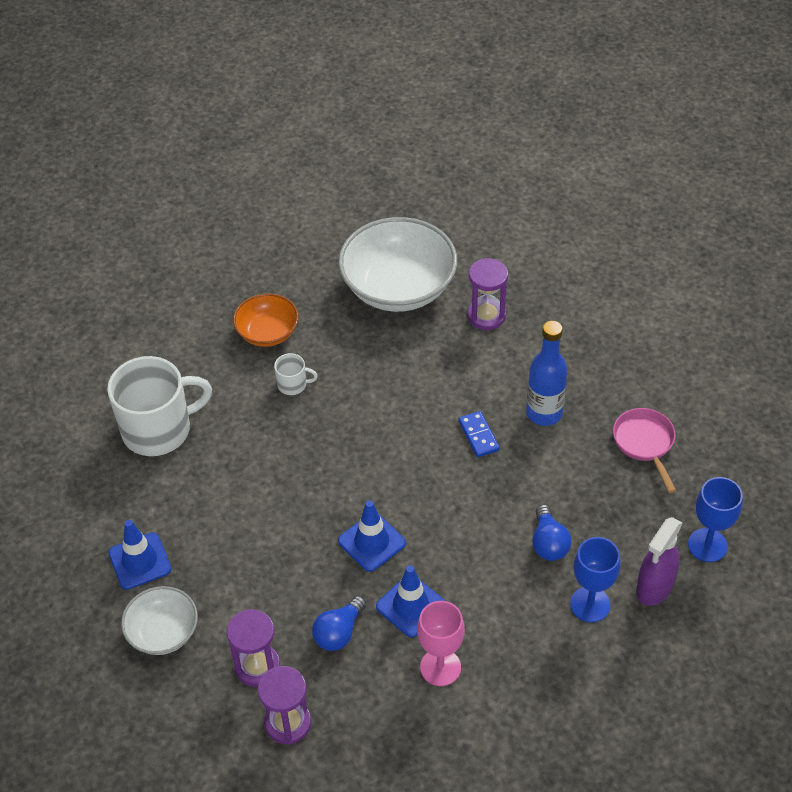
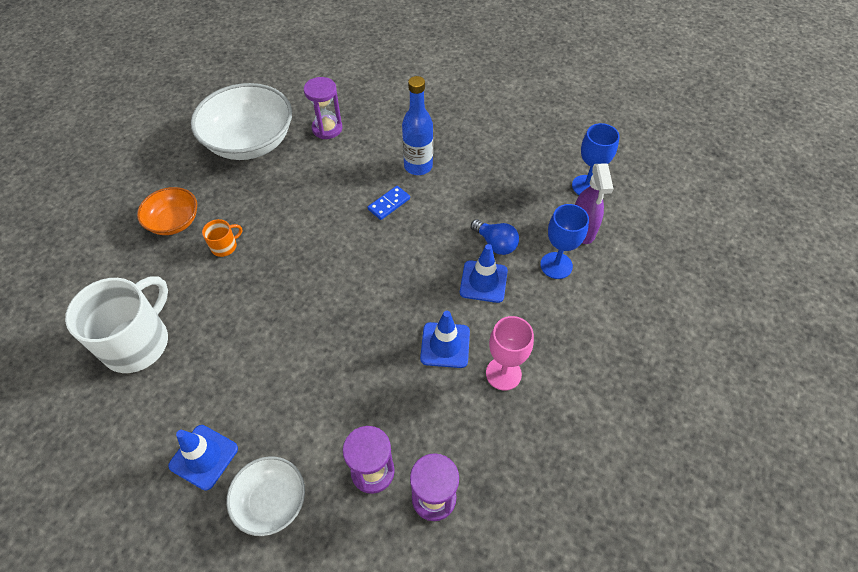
camera: 40 degrees left, 5 degrees up
(293, 384) = (225, 246): white mug -> orange mug
(339, 632) = (411, 400): blue light bulb -> none
(371, 542) = (378, 319): blue traffic cone -> blue traffic cone (483, 281)
(478, 435) = (389, 204): blue domino -> blue domino turned 75 degrees counterclockwise
(645, 443) = (495, 149): pink pan -> none

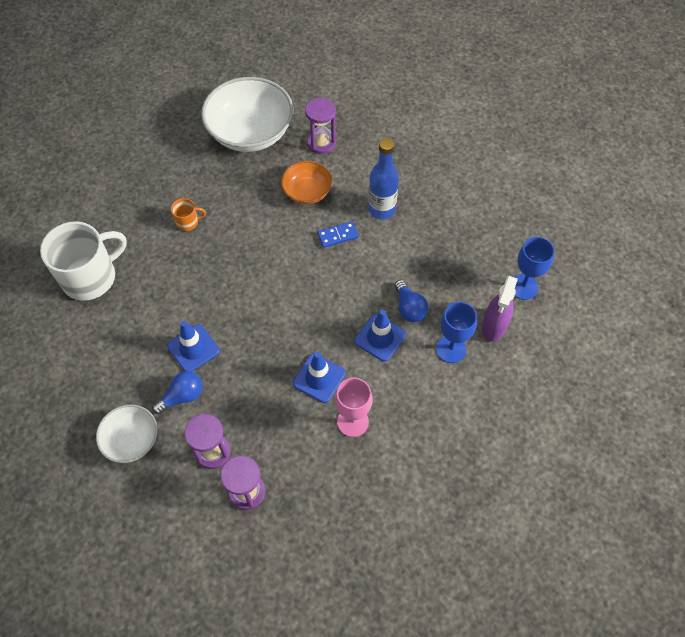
camera: 25 degrees right, 5 degrees up
(174, 222) = (158, 184): orange bowl -> orange bowl (307, 192)
(204, 457) = (100, 386): blue traffic cone -> blue traffic cone (193, 348)
(307, 426) = (182, 396): none -> blue light bulb

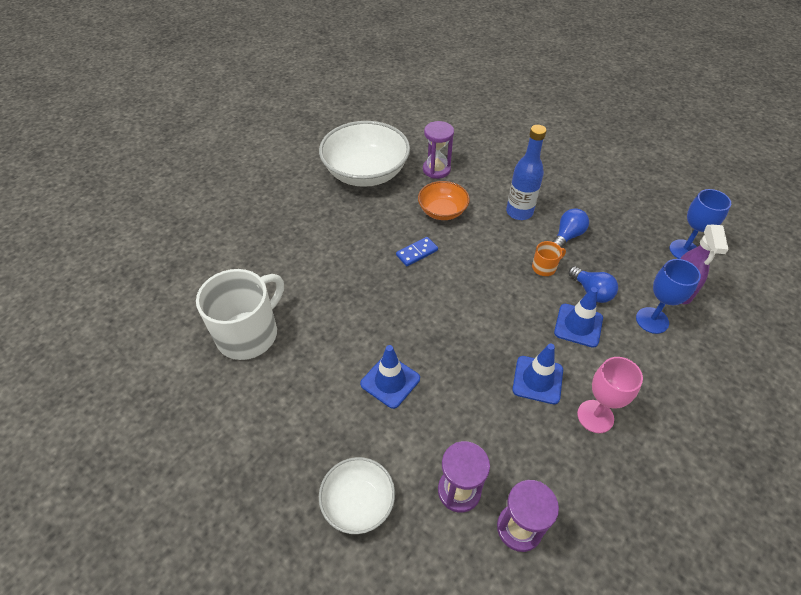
camera: 15 degrees left, 10 degrees down
(182, 396) = (398, 436): blue light bulb -> blue light bulb (567, 236)
(188, 222) = (335, 260): orange mug -> orange mug (544, 267)
(338, 235) = (489, 242): blue domino -> blue domino (417, 253)

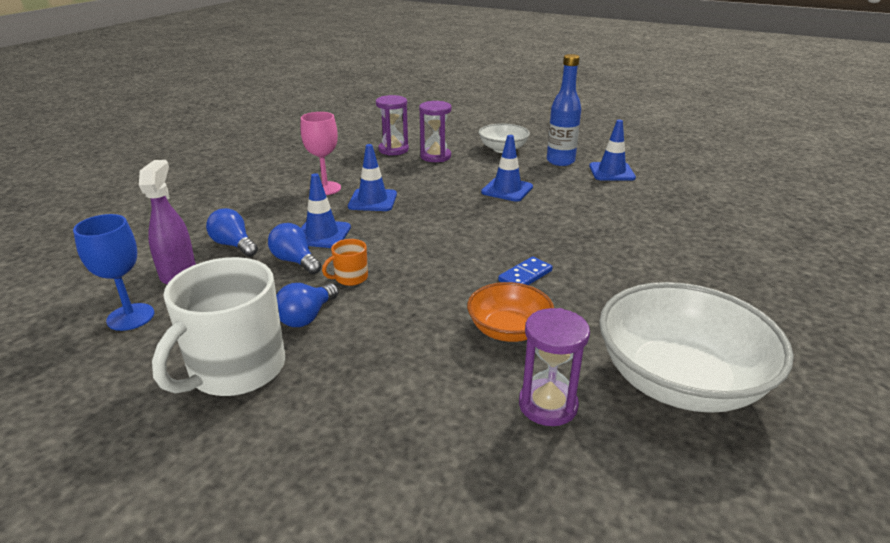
camera: 170 degrees right, 20 degrees down
(249, 334) = (659, 202): white mug -> white mug (235, 369)
(253, 405) = (611, 172): none -> blue traffic cone
(519, 212) = (380, 343): blue bottle -> blue bottle (560, 161)
(652, 320) = (234, 245): blue goblet -> blue light bulb

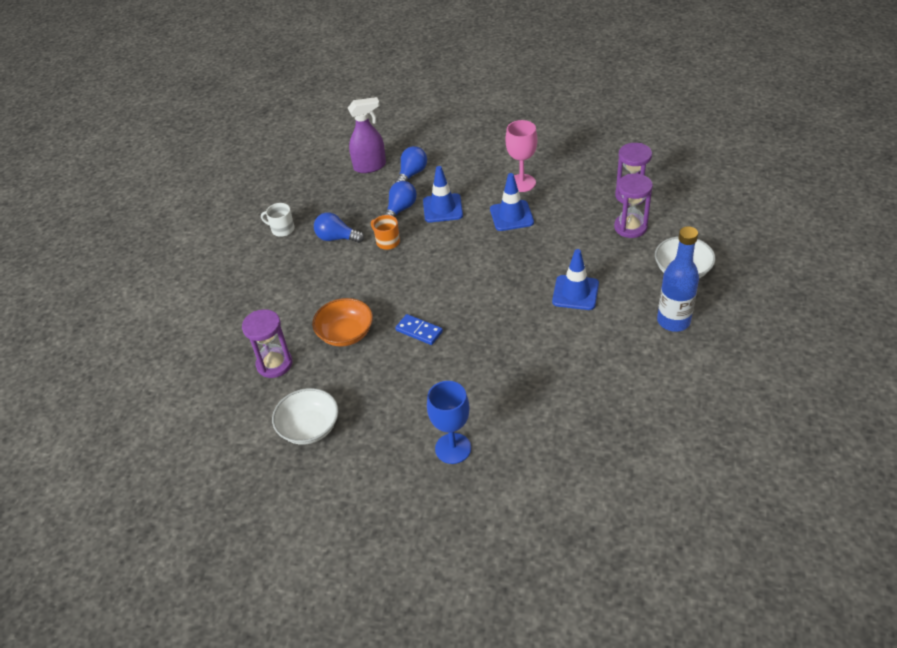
camera: 80 degrees right, 15 degrees up
(130, 317) = (319, 171): blue goblet -> blue goblet (453, 448)
(235, 369) = (282, 229): white mug -> white mug, size x0.43
(611, 172) = (666, 367): blue traffic cone -> none
(679, 380) = (309, 428): white bowl -> white bowl, size x0.54

